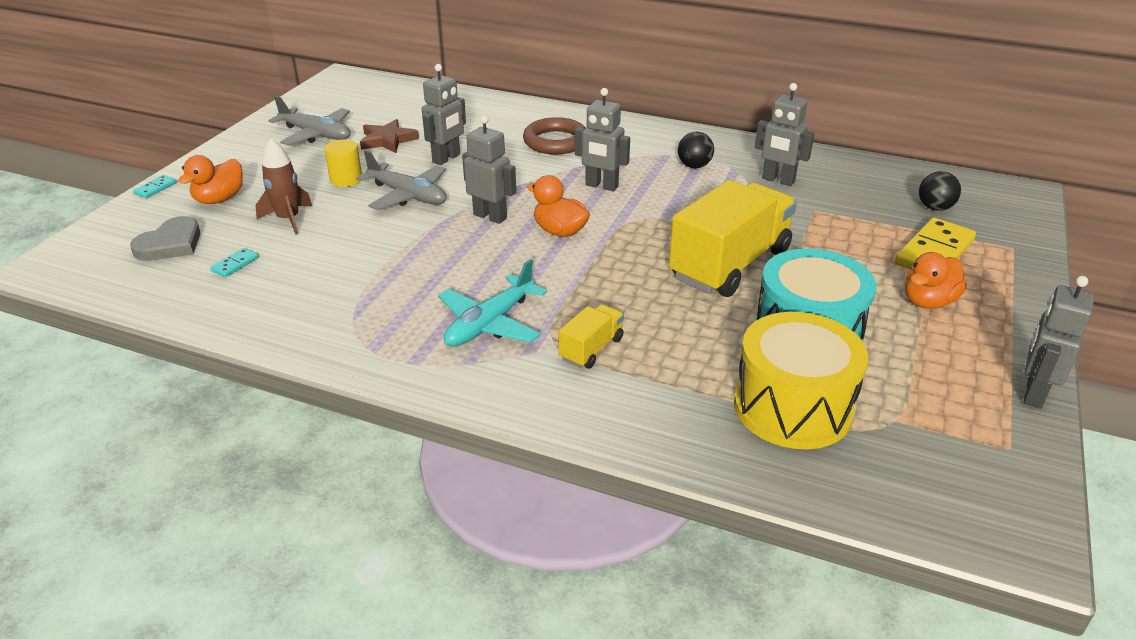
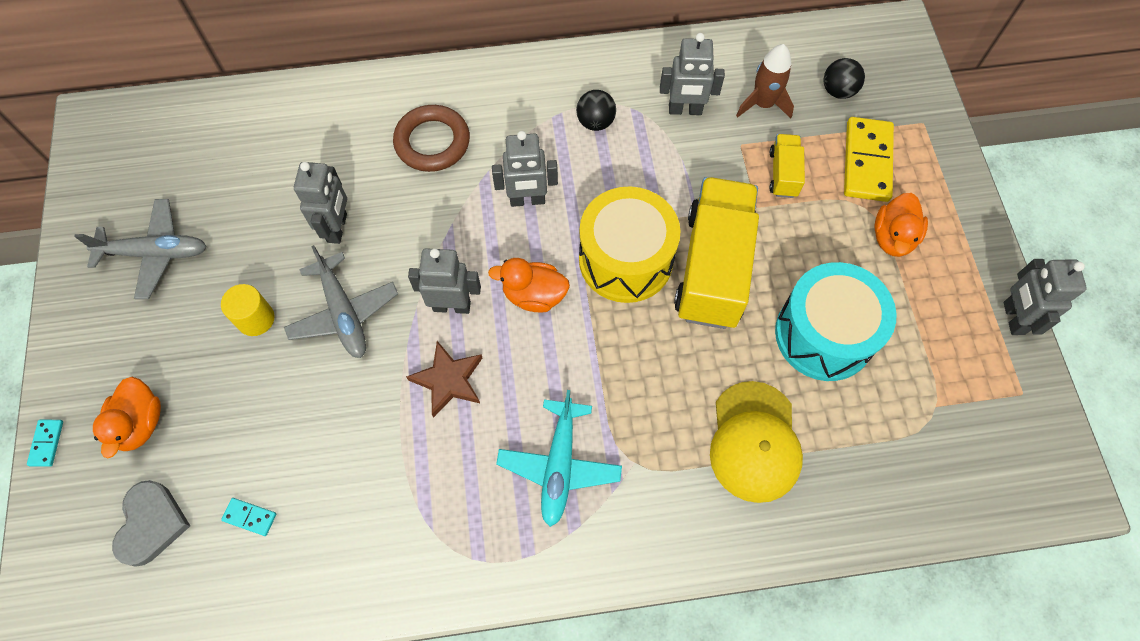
camera: 30 degrees left, 30 degrees up
(235, 264) = (250, 517): turquoise domino -> turquoise domino turned 75 degrees counterclockwise
(288, 219) = (246, 417): brown rocket -> brown rocket (763, 104)
(387, 140) = (247, 225): brown star -> brown star (448, 380)
(408, 196) = (343, 313): grey plane -> grey plane turned 60 degrees clockwise
(591, 349) = (666, 450): yellow truck -> yellow truck (783, 174)
(680, 374) = (754, 441): none -> yellow cap
(792, 407) = (858, 433): yellow drum -> yellow drum (625, 259)

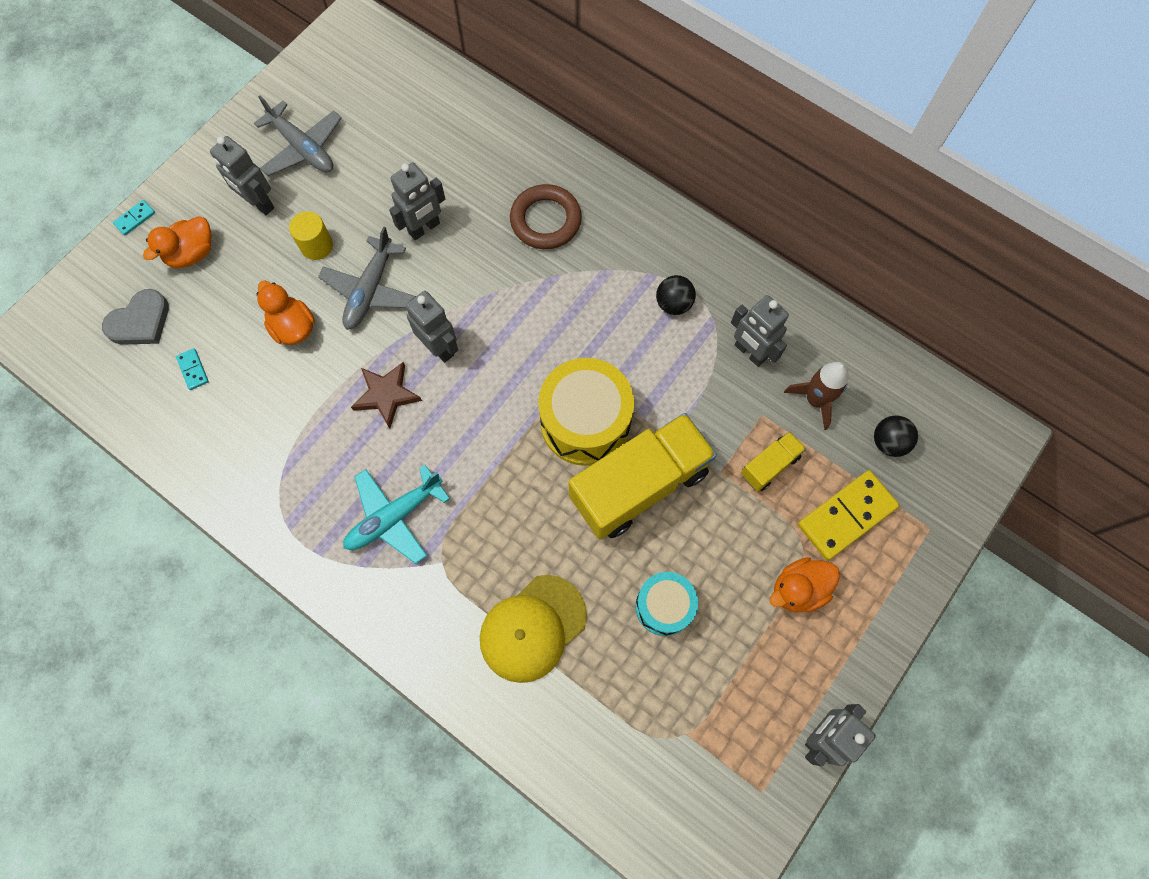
camera: 45 degrees right, 5 degrees up
(527, 200) = (564, 319): grey robot -> grey robot (259, 203)
(534, 295) = (498, 389): orange duck -> orange duck (293, 327)
(824, 334) = (664, 606): turquoise drum -> turquoise drum, size x0.60

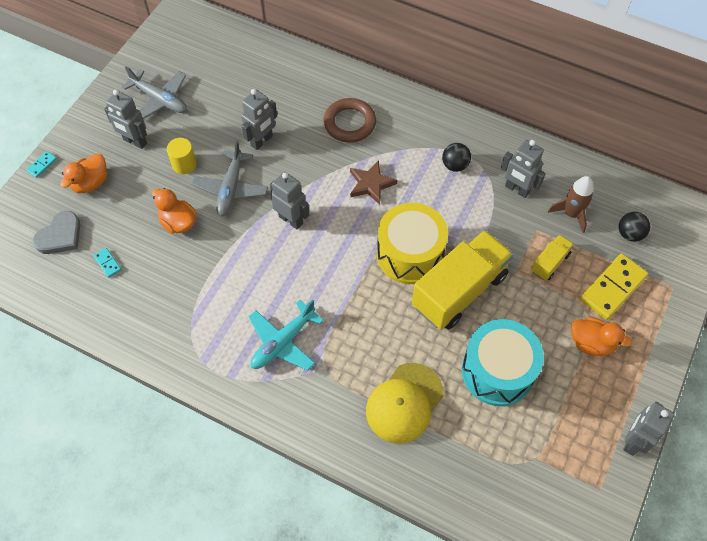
camera: 10 degrees left, 10 degrees down
(386, 395) = (258, 258): brown star -> brown star (371, 184)
(664, 606) = (497, 371): turquoise drum -> turquoise drum, size x1.67
(798, 589) = (591, 343): orange duck -> orange duck turned 120 degrees counterclockwise

